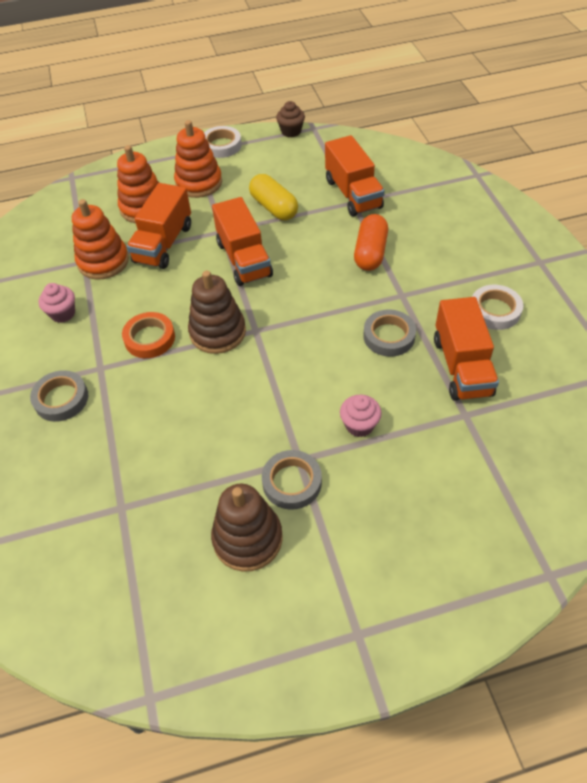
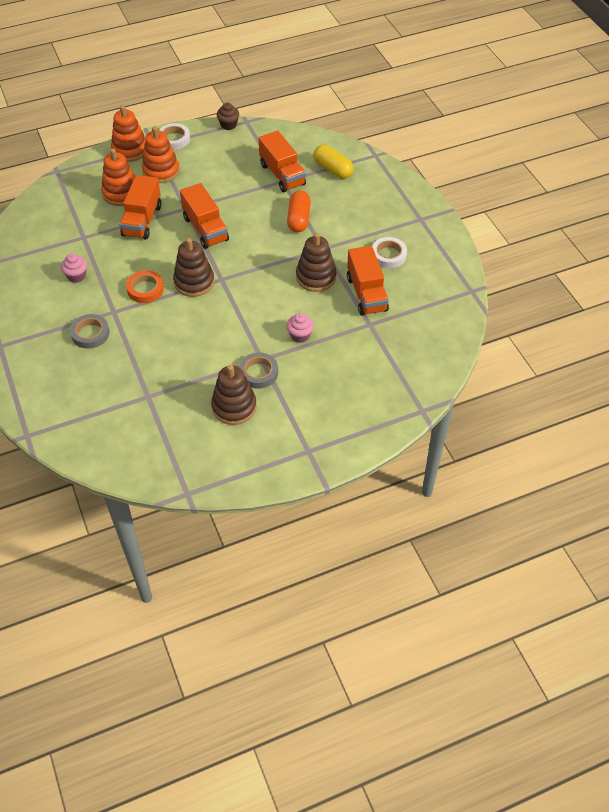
camera: 10 degrees left, 0 degrees up
(103, 261) = (98, 236): orange stacking toy -> orange stacking toy (130, 150)
(274, 207) = (223, 188): yellow capsule -> yellow capsule (333, 169)
(389, 336) = (316, 277): grey tape -> brown stacking toy

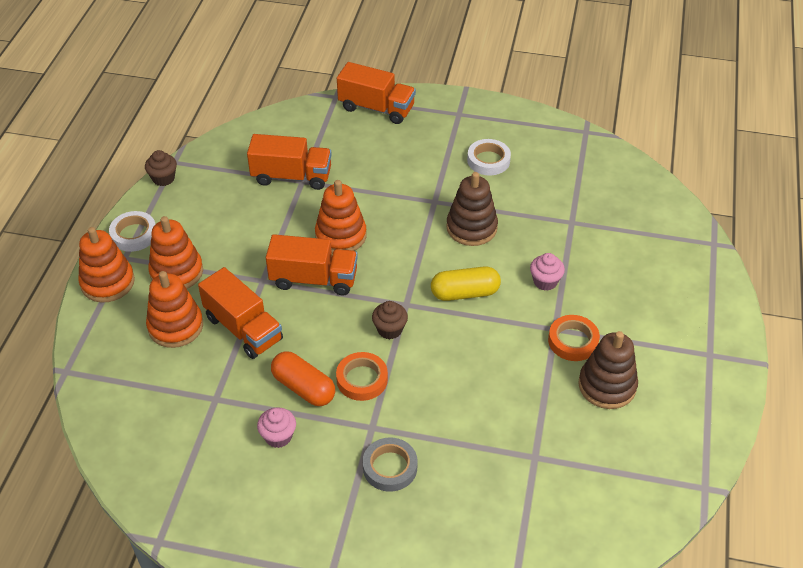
camera: 55 degrees left, 5 degrees down
(194, 282) = (390, 329): brown stacking toy -> brown cupcake
(252, 222) = (341, 236): none -> orange stacking toy
(258, 373) = (573, 341): grey tape -> orange tape
(298, 219) = (373, 198): orange capsule -> orange capsule (303, 387)
(333, 169) = (324, 136): yellow capsule -> yellow capsule (465, 293)
(366, 294) = (528, 203): orange truck -> orange truck (376, 108)

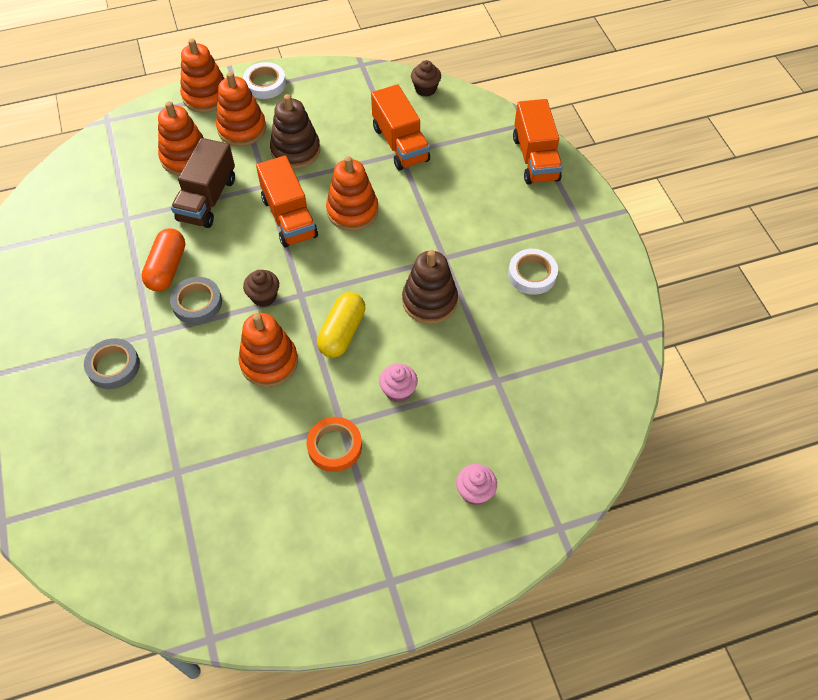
camera: 60 degrees right, 10 degrees up
(163, 178) = (338, 68): brown cupcake -> brown cupcake (425, 89)
(243, 328) = (207, 199): orange truck -> brown truck
(278, 436) = (109, 276): pink cupcake -> pink cupcake (475, 492)
(362, 379) = (197, 303): orange tape -> grey tape
(462, 352) = (269, 362): none -> orange stacking toy
(465, 293) = (342, 332): yellow capsule -> yellow capsule turned 60 degrees clockwise
(607, 385) = (294, 499): brown stacking toy -> brown stacking toy (295, 151)

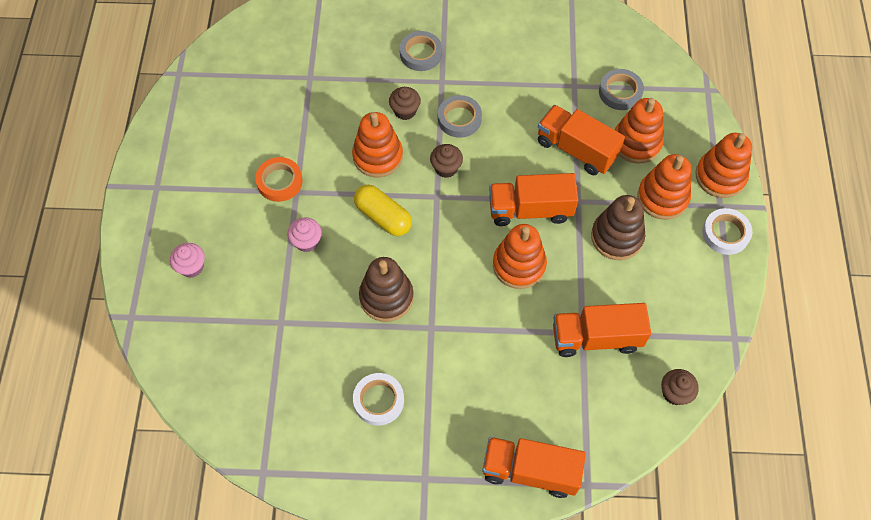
camera: 110 degrees right, 5 degrees up
(126, 181) = (620, 92): none -> grey tape
(167, 268) = (506, 105): orange capsule -> none
(200, 356) = (405, 111): none -> brown cupcake
(207, 199) = (576, 149): brown truck -> orange truck

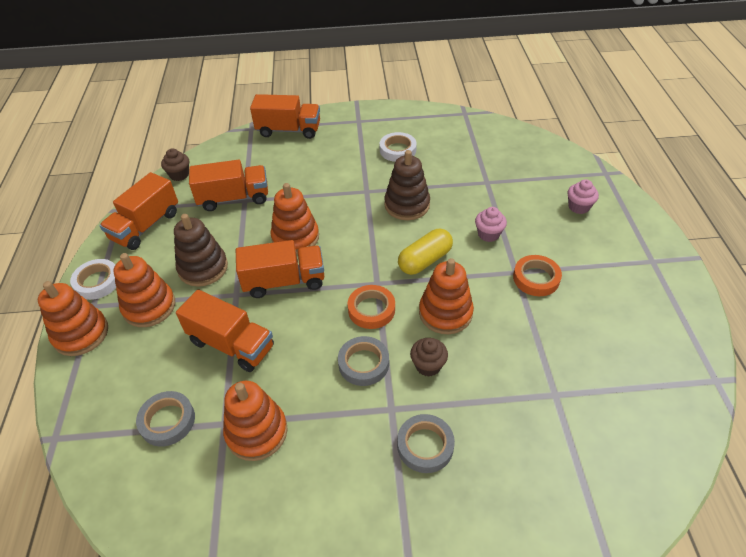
camera: 175 degrees right, 15 degrees down
(383, 217) = (425, 260): yellow capsule -> yellow capsule turned 75 degrees counterclockwise
(446, 168) = (371, 309): brown cupcake -> orange tape
(636, 142) = (162, 360): orange stacking toy -> orange stacking toy (256, 432)
(695, 306) = (146, 226): none -> orange truck

